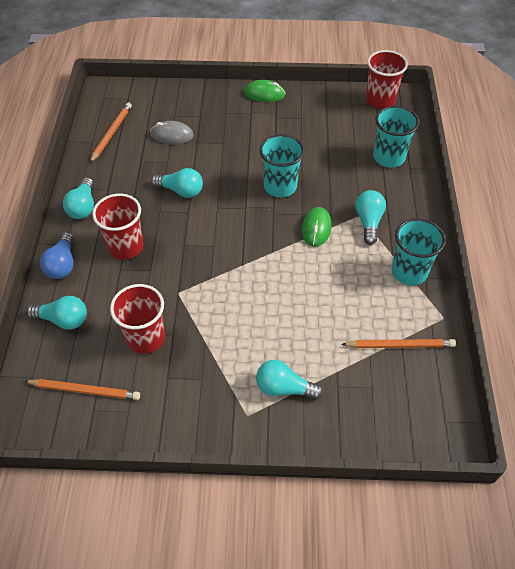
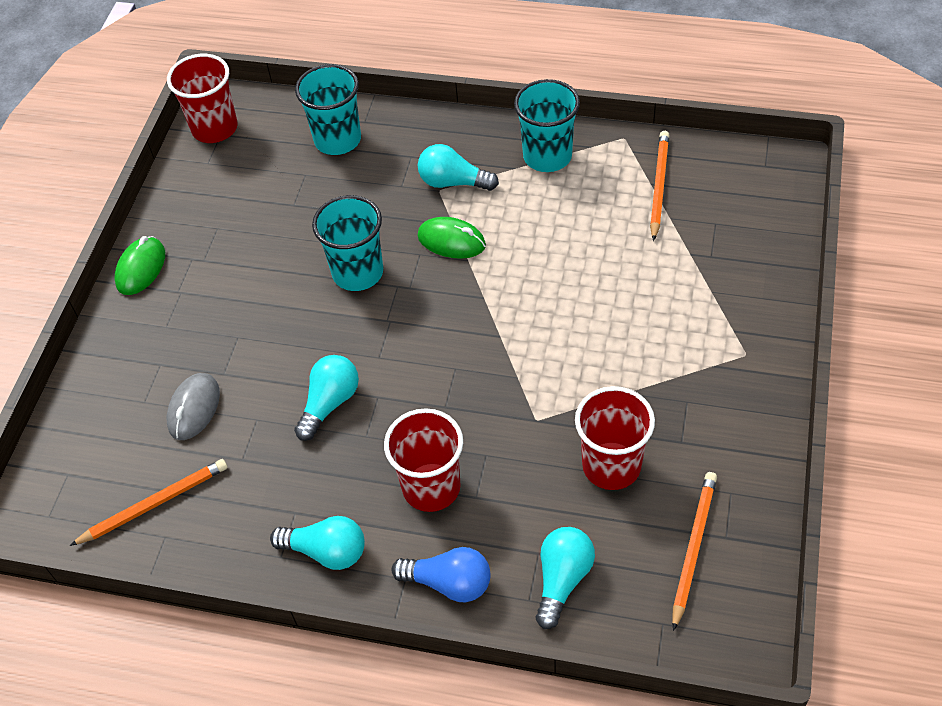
camera: 75 degrees left, 0 degrees up
(111, 133) = (154, 503): orange pencil -> orange pencil turned 120 degrees clockwise
(284, 388) = (709, 311): turquoise light bulb -> none

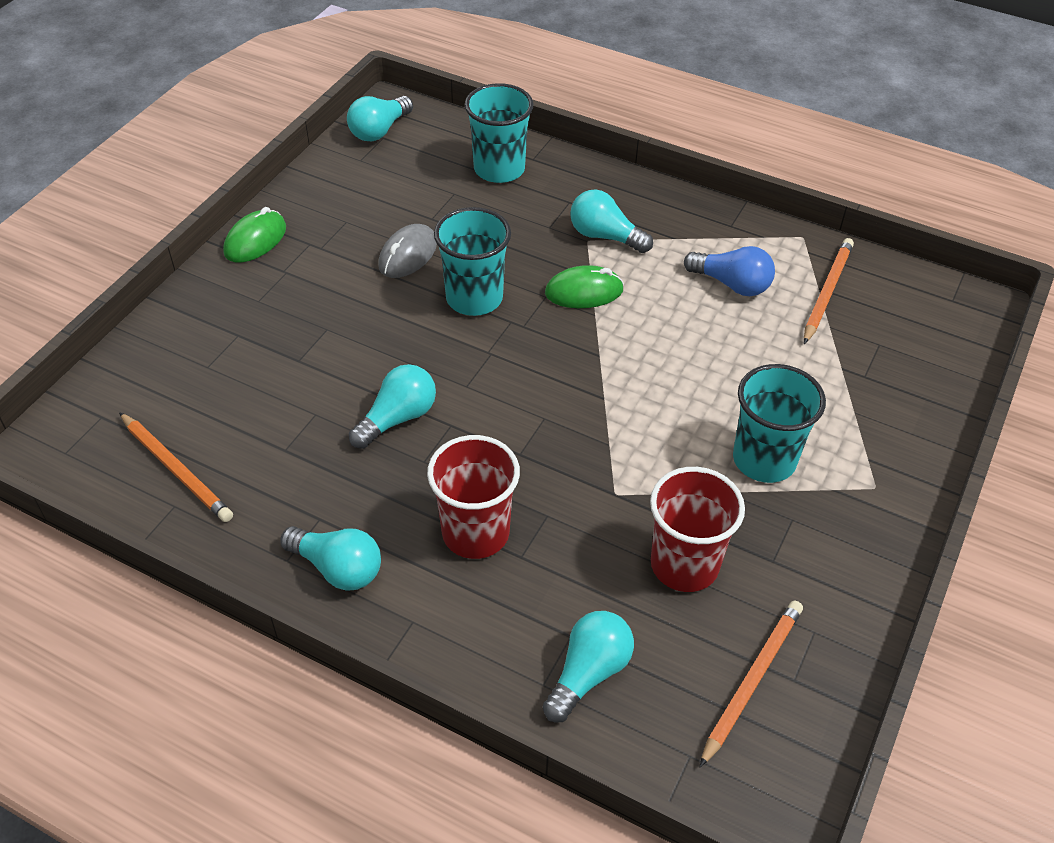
camera: 10 degrees right, 5 degrees down
(154, 503) = (176, 469): orange pencil -> orange pencil turned 60 degrees clockwise
(194, 408) = (255, 386): grey mouse -> grey mouse (408, 255)
(214, 128) = (379, 130): red cup -> turquoise light bulb
(449, 583) = (459, 639): blue light bulb -> blue light bulb (731, 284)
(451, 241) = (584, 292): green mouse -> green mouse turned 45 degrees counterclockwise
(547, 156) = (714, 235): turquoise cup -> turquoise cup (764, 459)

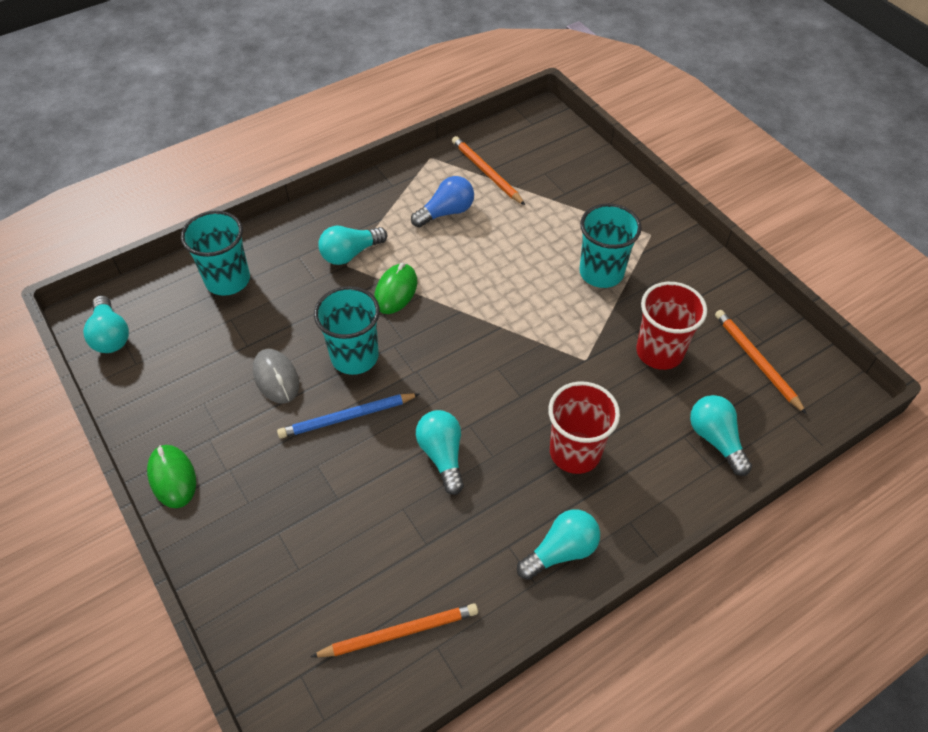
camera: 60 degrees left, 5 degrees up
(396, 325) = (347, 417): none -> blue pencil

